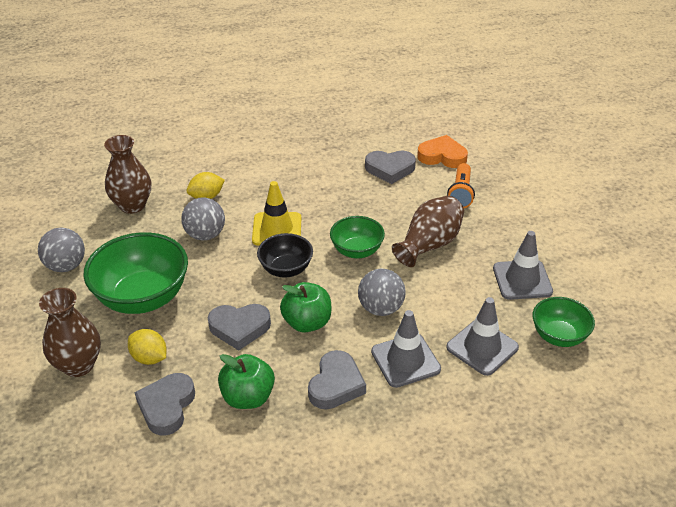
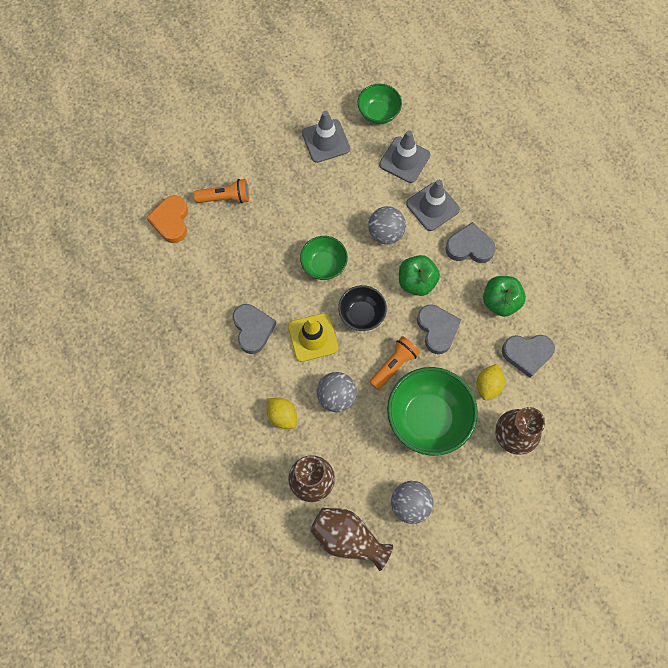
camera: 105 degrees left, 30 degrees up
(216, 283) = (394, 365): none -> orange flashlight
(390, 169) = (201, 262): grey heart -> grey heart (253, 329)
(429, 244) = (301, 211): brown vase -> brown vase (348, 538)

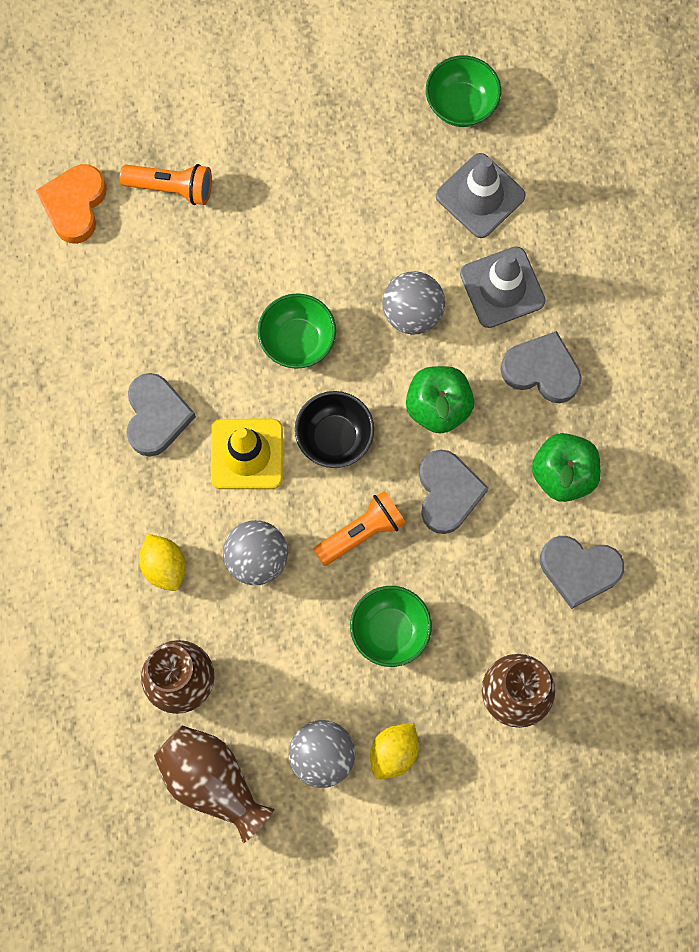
camera: 15 degrees right, 5 degrees up
(326, 141) = (360, 131): grey traffic cone -> none
(428, 418) = (390, 630): green bowl -> green bowl, size x0.57
(488, 385) = (501, 604): yellow lemon -> yellow lemon (393, 752)

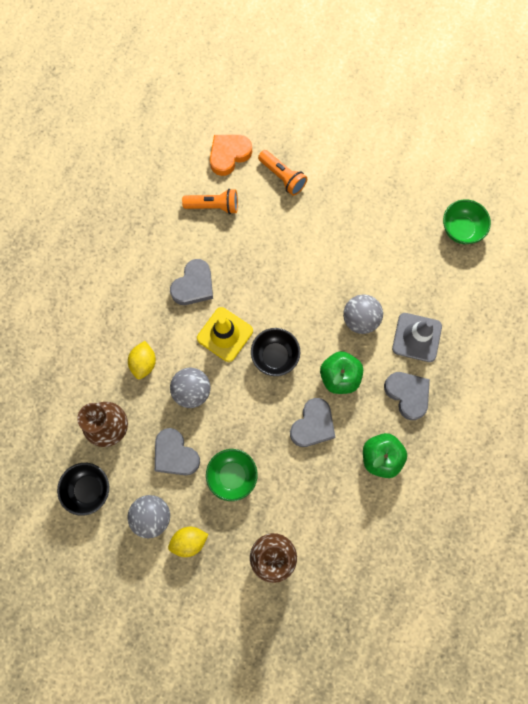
camera: 35 degrees right, 0 degrees up
(212, 781) = (88, 489): brown vase -> black bowl
(297, 341) = (291, 294): green bowl -> none
(361, 532) = (254, 414): orange flashlight -> orange flashlight (213, 206)
(480, 196) = (438, 282): grey traffic cone -> none
(579, 570) = (353, 514): grey heart -> grey heart (175, 454)

